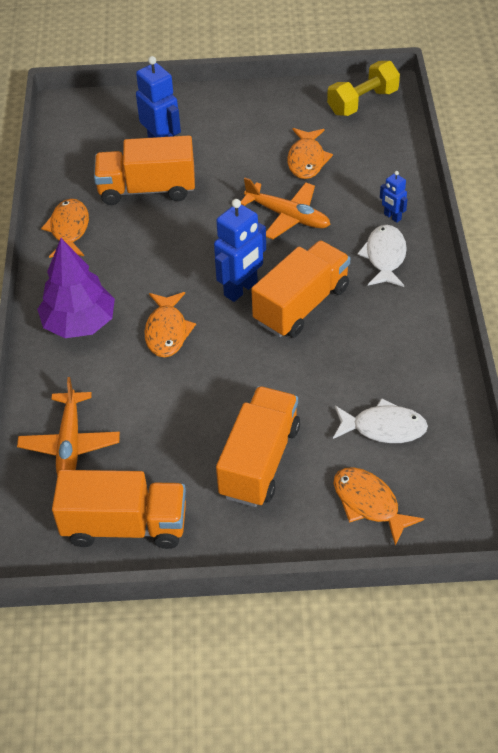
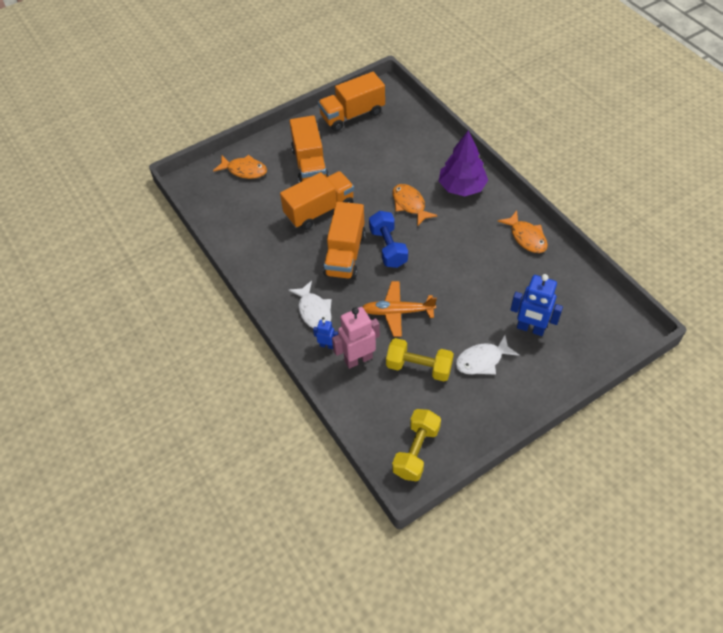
camera: 150 degrees right, 5 degrees up
(70, 443) = (408, 133): orange plane -> none
(147, 189) = (507, 288): orange truck -> orange truck (319, 210)
(241, 289) = (388, 247): blue robot -> blue dumbbell
(306, 160) = (419, 367): orange fish -> yellow dumbbell
(366, 191) = (358, 359): none -> pink robot
(383, 428) = (256, 207): white fish -> white fish (482, 360)

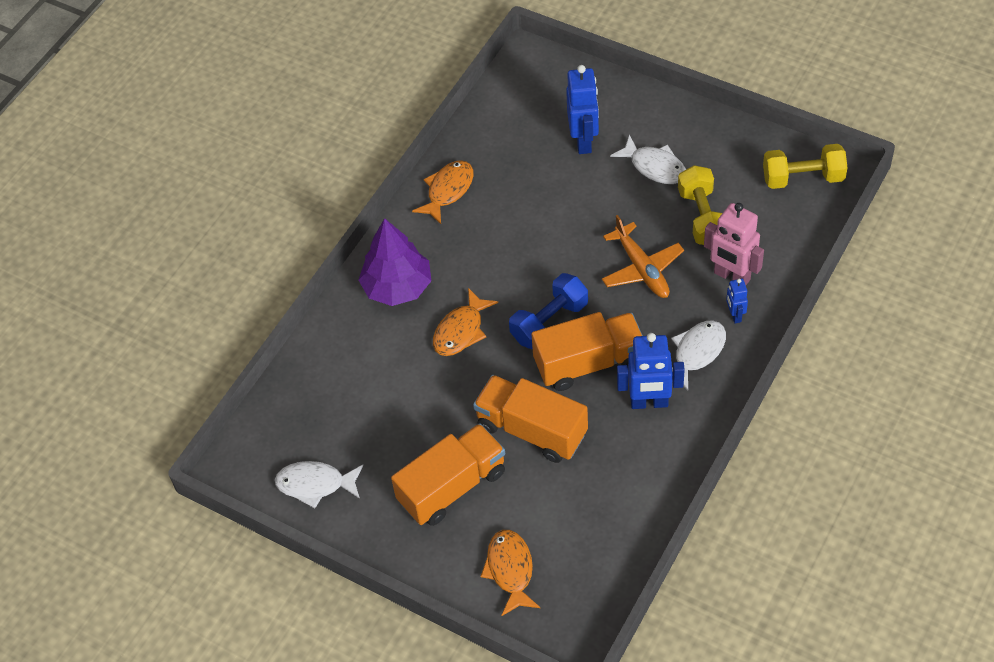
camera: 115 degrees left, 0 degrees up
(297, 271) = (649, 403): none -> blue robot
(352, 115) = (315, 484): orange truck -> white fish

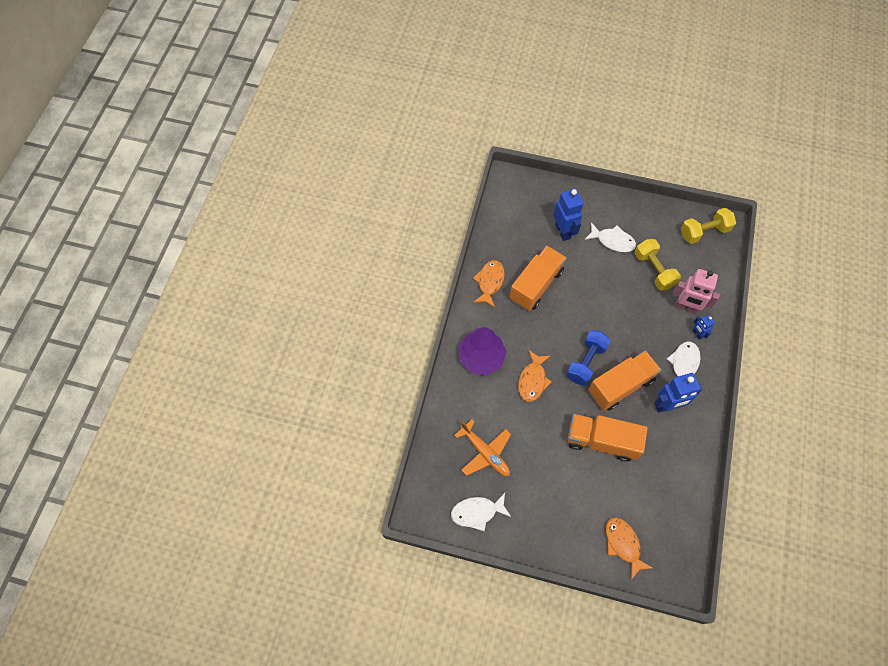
camera: 20 degrees left, 10 degrees up
(452, 487) = (566, 493): orange truck -> orange truck (536, 285)
(641, 268) = (629, 313): orange plane -> orange plane (485, 452)

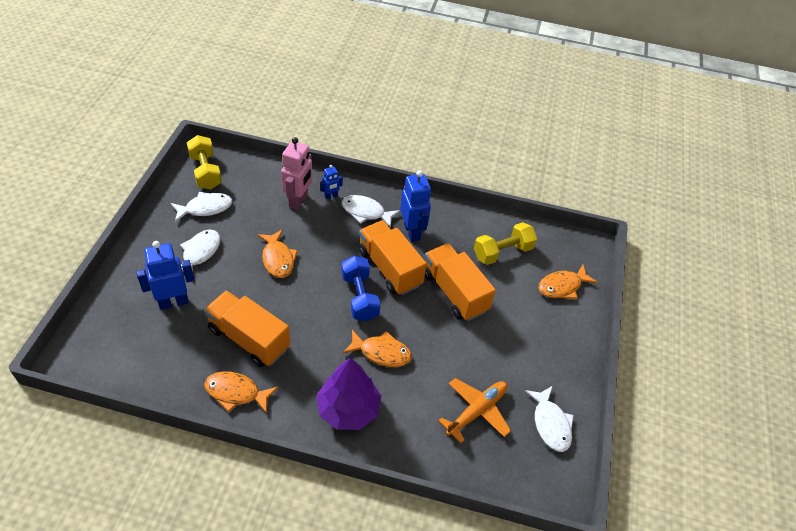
camera: 95 degrees left, 15 degrees down
(586, 362) = (359, 297): blue dumbbell -> blue dumbbell turned 45 degrees clockwise
(601, 441) = (454, 292): orange truck -> orange truck turned 135 degrees clockwise
(616, 297) = (278, 259): none -> orange fish
(654, 270) = (247, 220): yellow dumbbell -> yellow dumbbell (502, 252)
(661, 238) = (205, 208): none -> white fish

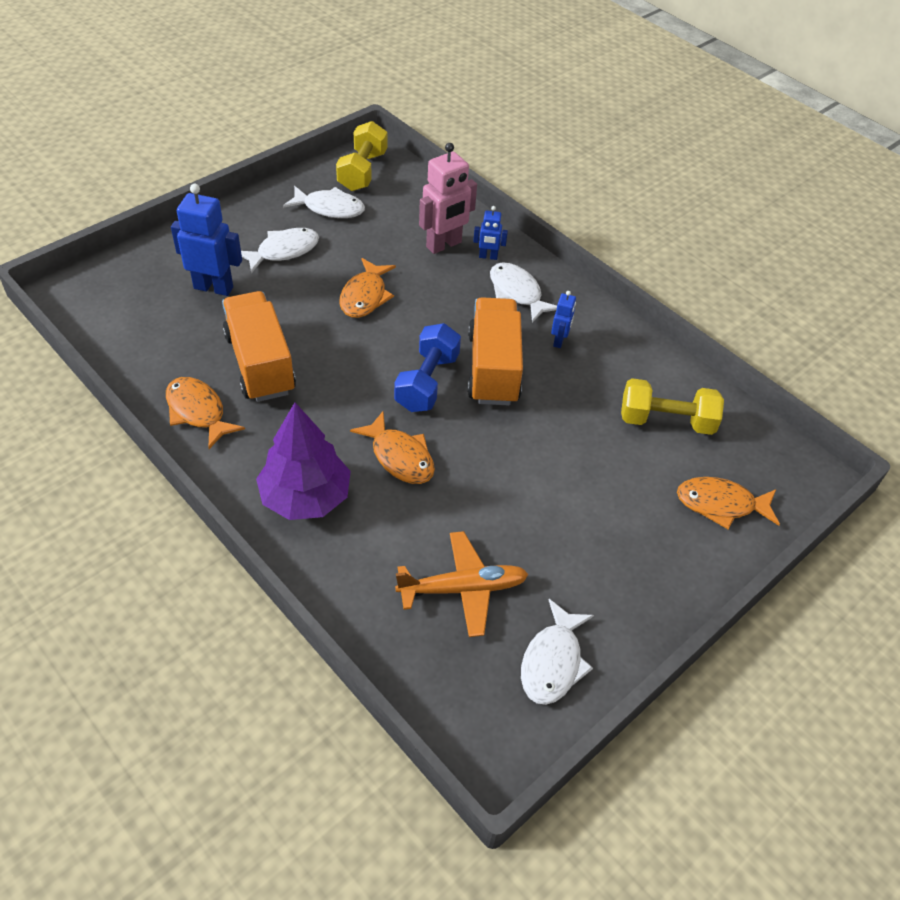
camera: 35 degrees right, 0 degrees up
(412, 232) = (559, 341): blue robot -> blue robot, size x0.52
(454, 292) = (555, 436): orange truck -> none

